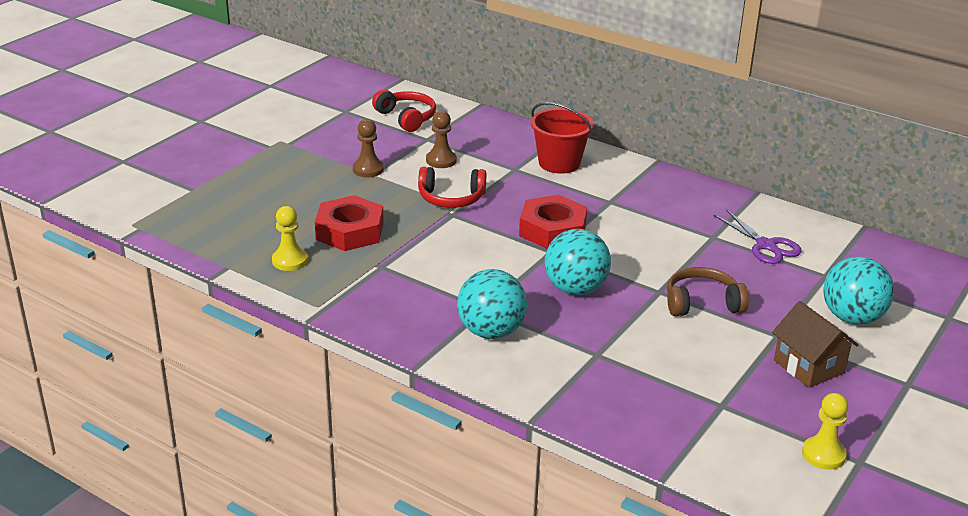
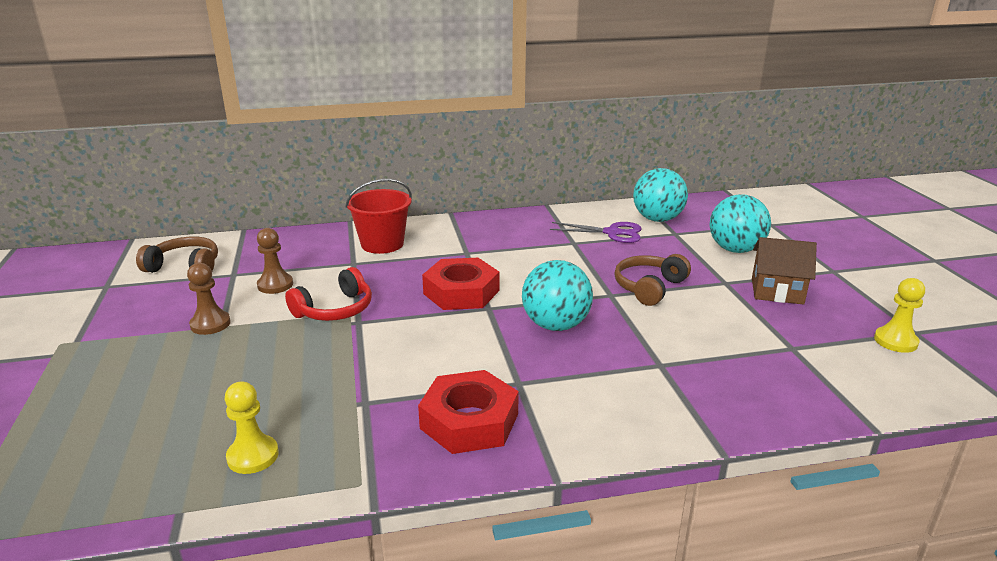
camera: 45 degrees left, 5 degrees down
(350, 231) = (278, 388): red nut -> red nut (469, 421)
(406, 118) = (185, 266): red headphones -> brown headphones
(491, 332) = (558, 399): turquoise ball -> turquoise ball (657, 219)

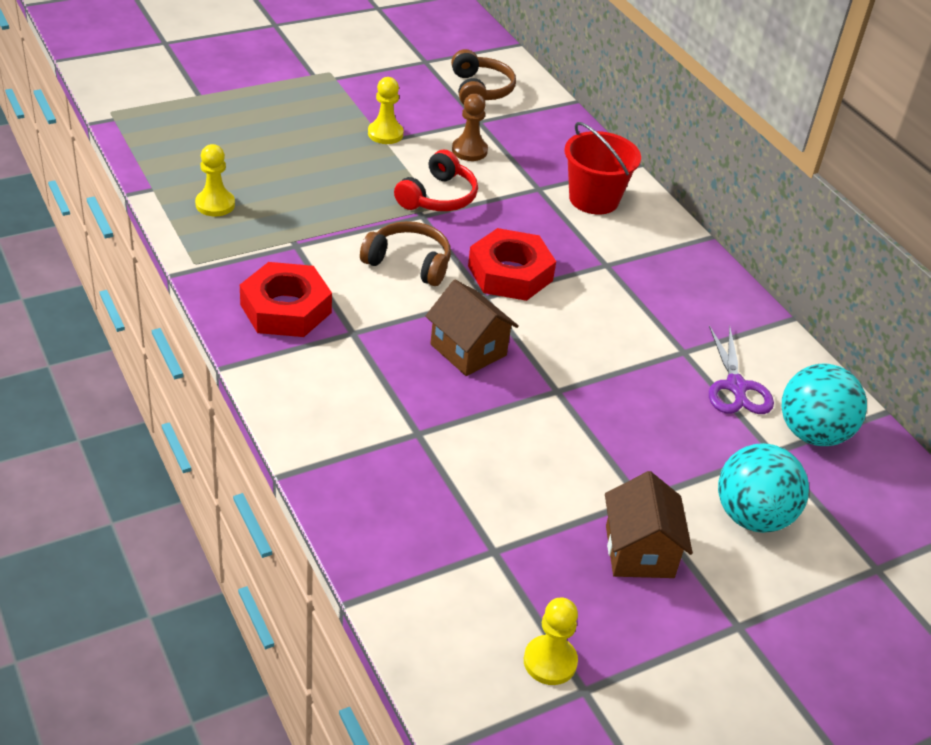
camera: 70 degrees right, 15 degrees up
(210, 324) = (385, 134): brown pawn -> yellow pawn
(335, 310) = (438, 197): red headphones -> red headphones turned 90 degrees counterclockwise
(556, 325) = (468, 350): turquoise ball -> brown house
(649, 287) = (591, 424): brown headphones -> brown headphones (409, 262)

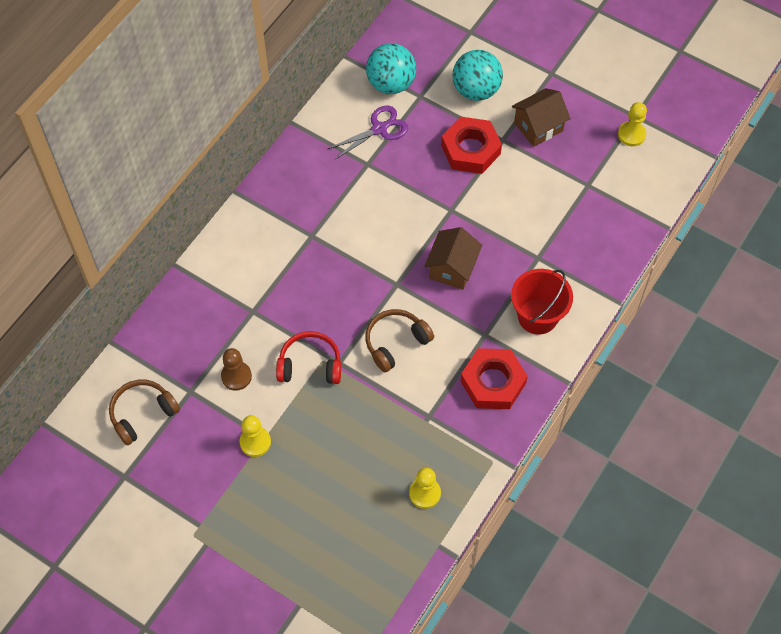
camera: 115 degrees left, 20 degrees up
(409, 262) = (395, 342): brown headphones -> brown headphones turned 60 degrees clockwise
(510, 273) = (362, 282): red nut -> red nut (471, 149)
(594, 199) = (241, 273): red bucket -> red bucket (537, 316)

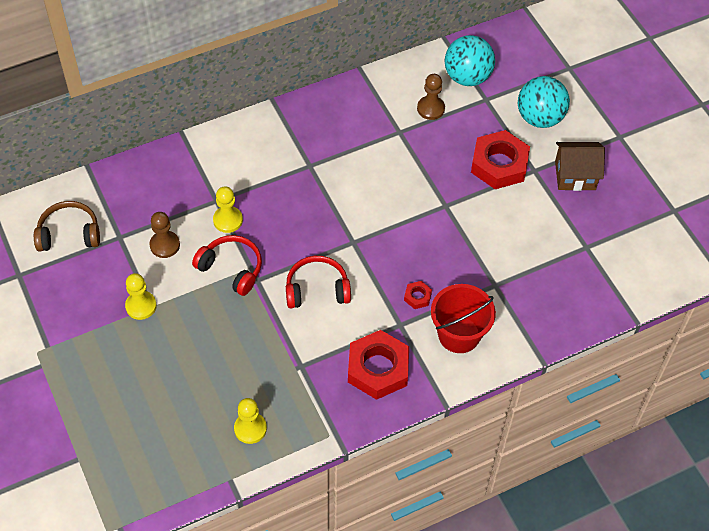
camera: 30 degrees right, 5 degrees down
(379, 129) = (430, 108): purple scissors -> brown pawn
(395, 342) = (317, 289): brown headphones -> red headphones
(452, 268) = (411, 254): brown house -> none
(482, 302) = (417, 297): none -> red nut
(631, 134) = (659, 224): yellow pawn -> yellow pawn (228, 220)

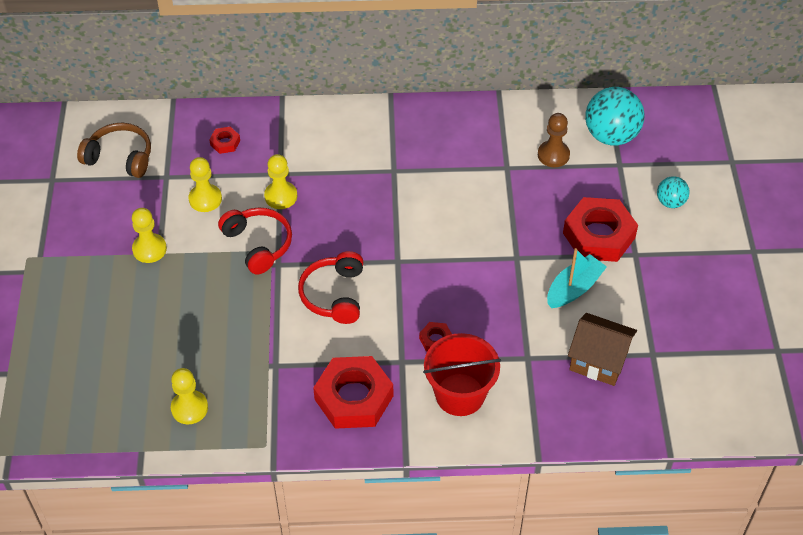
camera: 25 degrees right, 5 degrees down
(154, 189) = (225, 143): none -> red nut
(165, 245) = (205, 199): brown pawn -> yellow pawn
(317, 289) = (334, 295): red headphones -> red headphones turned 105 degrees counterclockwise
(502, 215) = (574, 288): none -> turquoise boat
(539, 118) = (670, 202): turquoise ball -> turquoise ball, size x0.53
(575, 175) = (679, 275): brown house -> brown house (598, 361)

